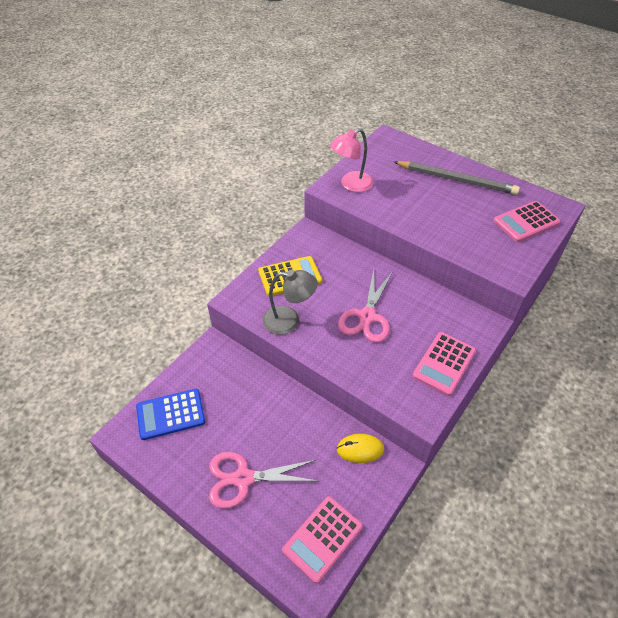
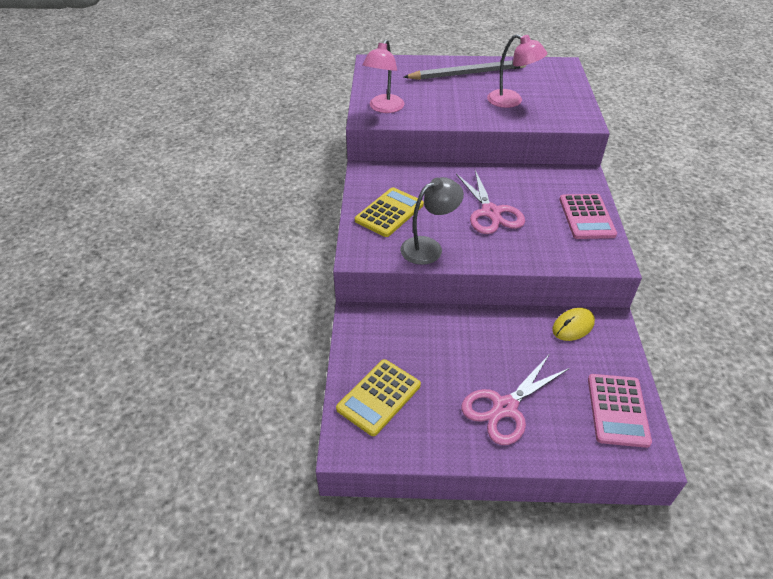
camera: 35 degrees left, 5 degrees down
(170, 414) = (379, 397): blue calculator -> yellow calculator
(466, 224) = (511, 101): none -> pink lamp
(526, 222) = (552, 83): pink calculator -> none

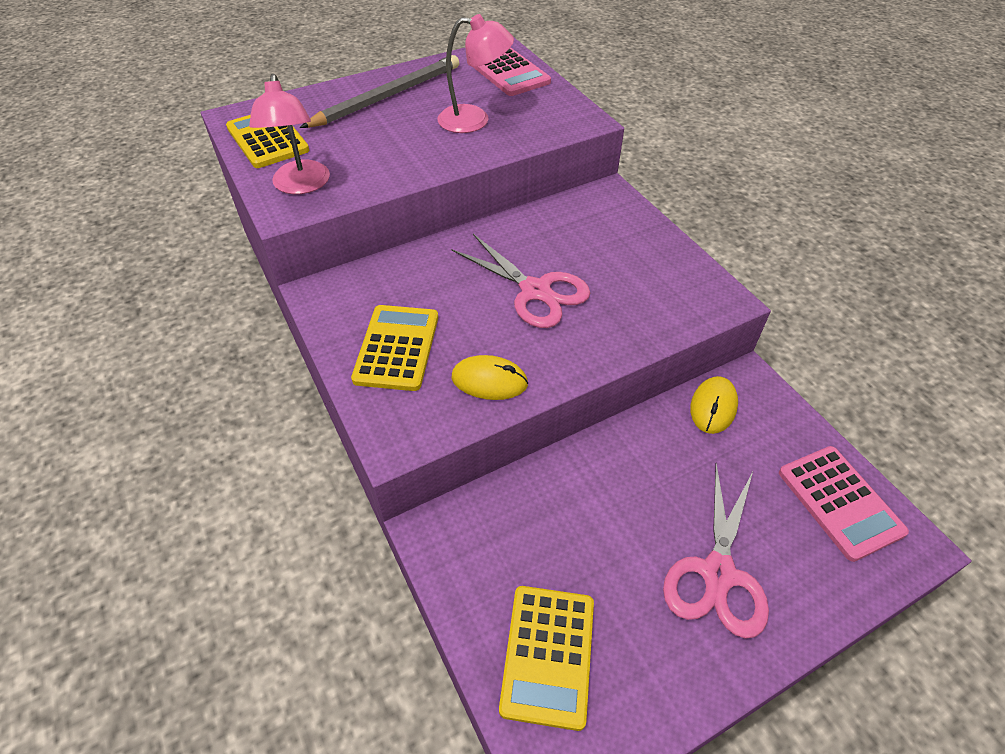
camera: 30 degrees left, 5 degrees up
(382, 79) = (267, 139): none -> yellow calculator
(429, 247) = (489, 380): grey lamp -> yellow mouse
(586, 217) = (653, 251): pink calculator -> pink calculator (510, 73)

